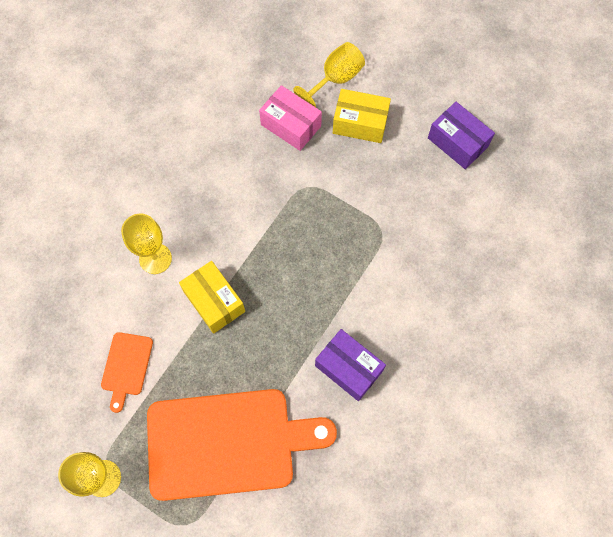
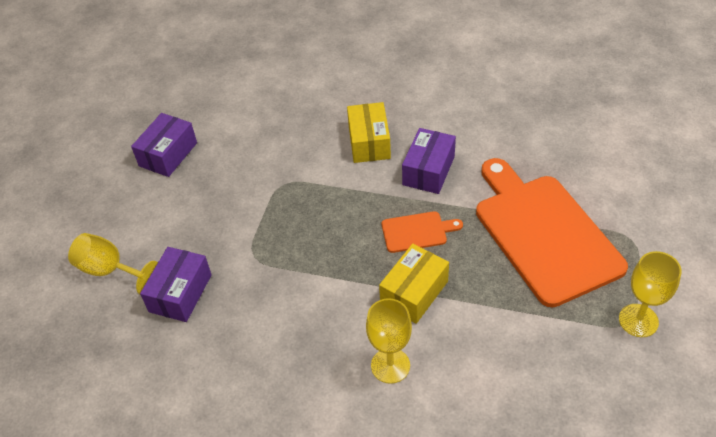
camera: 105 degrees left, 20 degrees down
(126, 367) = (521, 345): orange cutting board -> orange cutting board (417, 232)
(291, 125) = (180, 293): pink box -> purple box
(360, 123) = (163, 233): yellow box -> yellow box (369, 142)

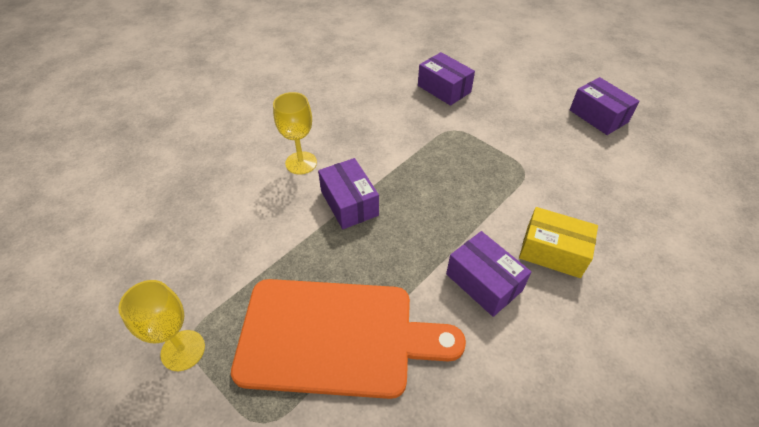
camera: 115 degrees right, 0 degrees up
(110, 270) = (486, 66): yellow goblet -> none
(414, 292) = (349, 203): yellow box -> purple box
(417, 232) = (410, 234): orange cutting board -> none

